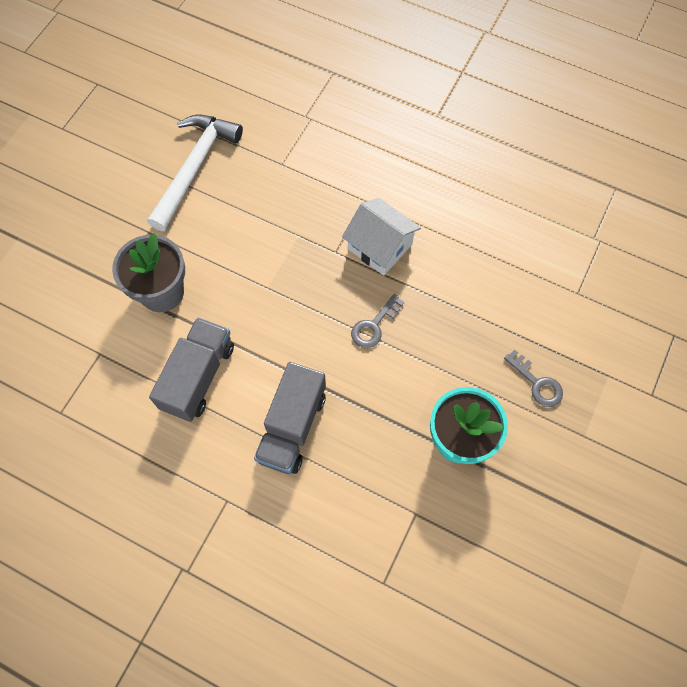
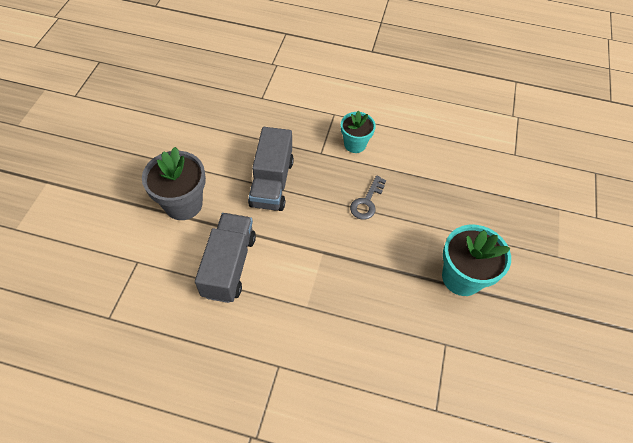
camera: 15 degrees left, 10 degrees down
(195, 168) = (192, 109): white hammer -> none
(292, 427) = (320, 292): grey truck -> grey truck (272, 183)
(380, 246) = (355, 144): white house -> turquoise flower pot
(537, 383) = (507, 223): grey key -> none

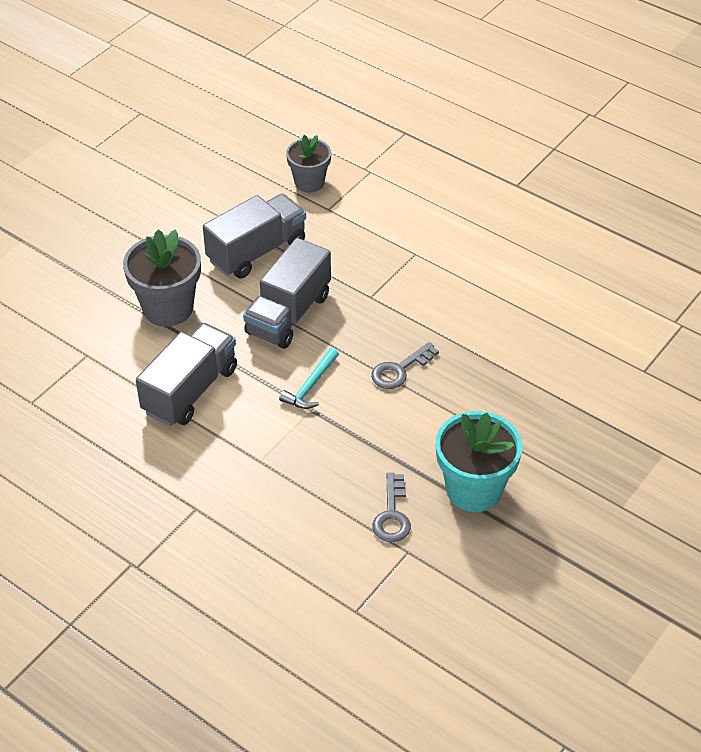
camera: 25 degrees right, 10 degrees down
(228, 142) = (257, 251): none -> grey truck
(240, 82) = (309, 182): none -> grey flower pot
(313, 233) = (310, 386): none -> turquoise hammer
(355, 144) = (423, 298): turquoise flower pot -> none
(419, 317) = (392, 514): none -> grey key

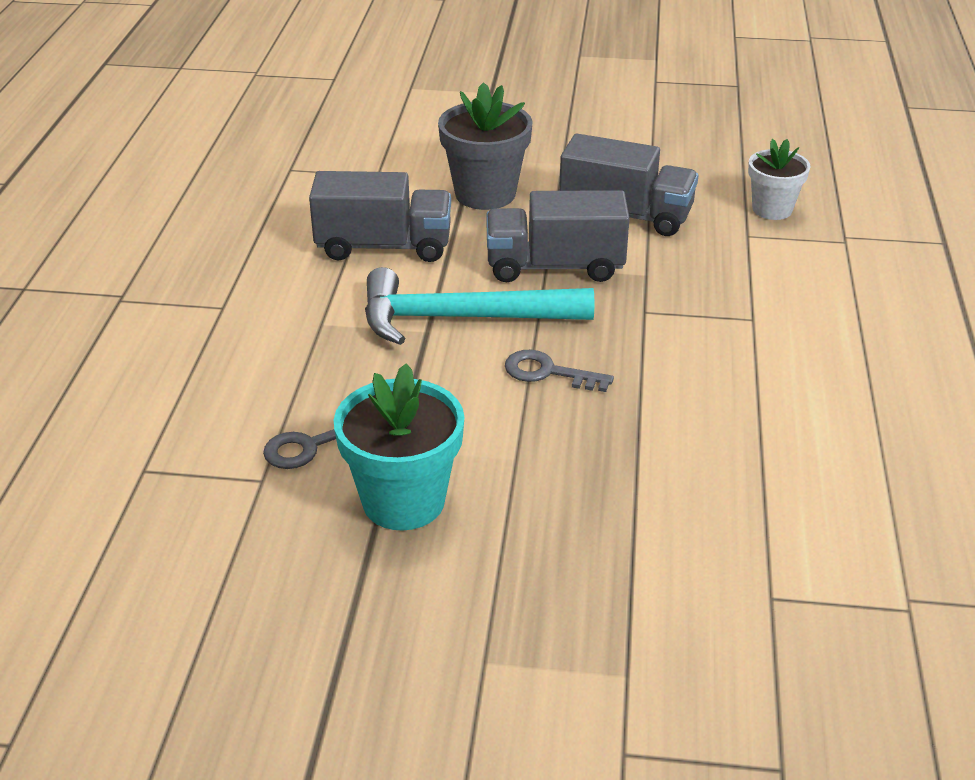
camera: 60 degrees right, 10 degrees down
(309, 182) = (772, 209): grey flower pot -> white flower pot
(310, 386) = (461, 318): turquoise hammer -> turquoise hammer, size x2.12

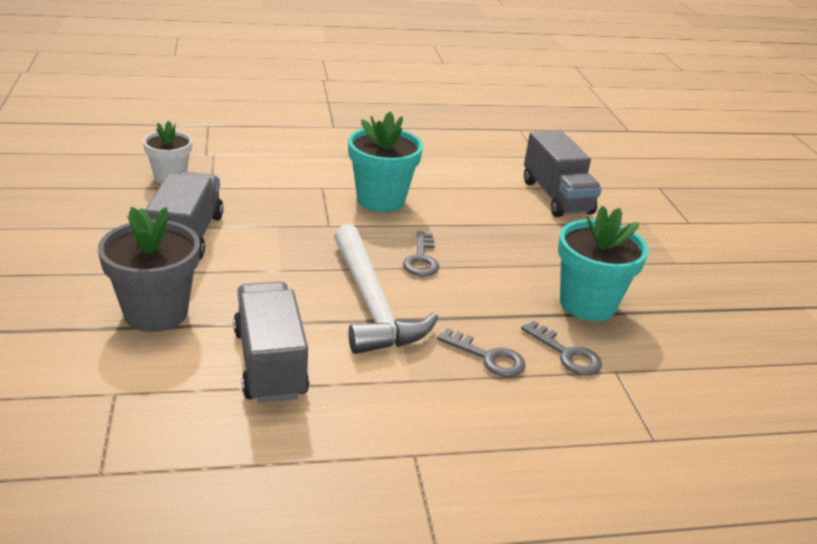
camera: 110 degrees left, 5 degrees down
(333, 382) = (488, 357): none -> grey key
(461, 318) = (371, 303): turquoise hammer -> white hammer
(554, 266) = (279, 265): grey truck -> grey truck (556, 197)
(714, 365) = (381, 200): none -> turquoise flower pot

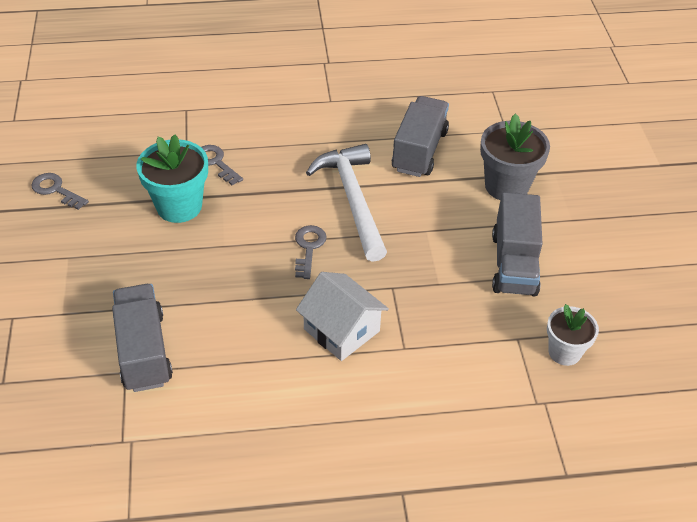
camera: 175 degrees left, 15 degrees up
(270, 363) = (419, 151): grey truck -> grey truck turned 150 degrees counterclockwise
(381, 200) = (341, 330): turquoise flower pot -> white house
(488, 357) = (273, 159): grey key -> grey key (56, 190)

